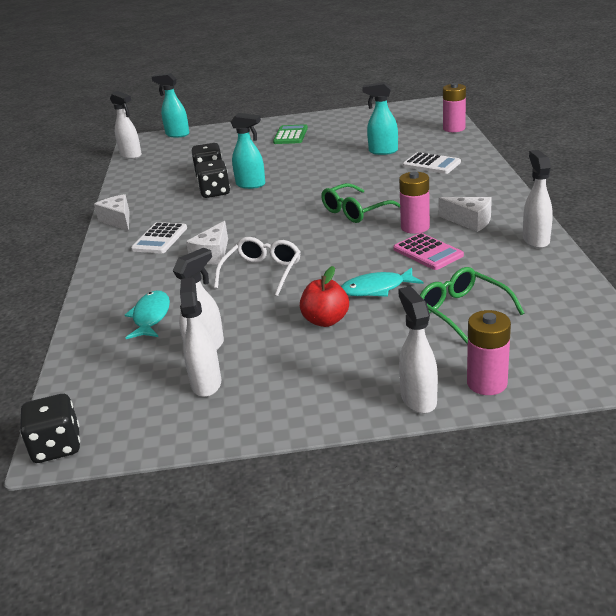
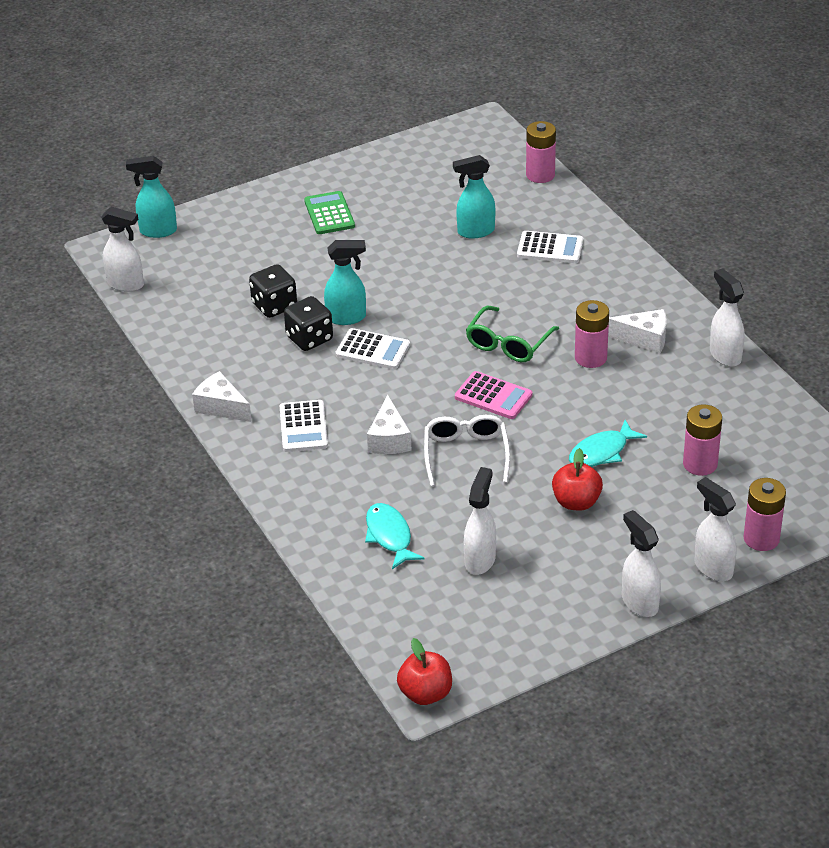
camera: 25 degrees left, 10 degrees up
(57, 447) = (425, 693): black dice -> red apple
(206, 383) = (512, 598): white spray bottle -> white spray bottle (639, 602)
(252, 203) = (372, 350): none -> white calculator
(428, 252) = (625, 393): pink calculator -> pink calculator (493, 396)
(462, 312) = (700, 464): green glasses -> pink battery

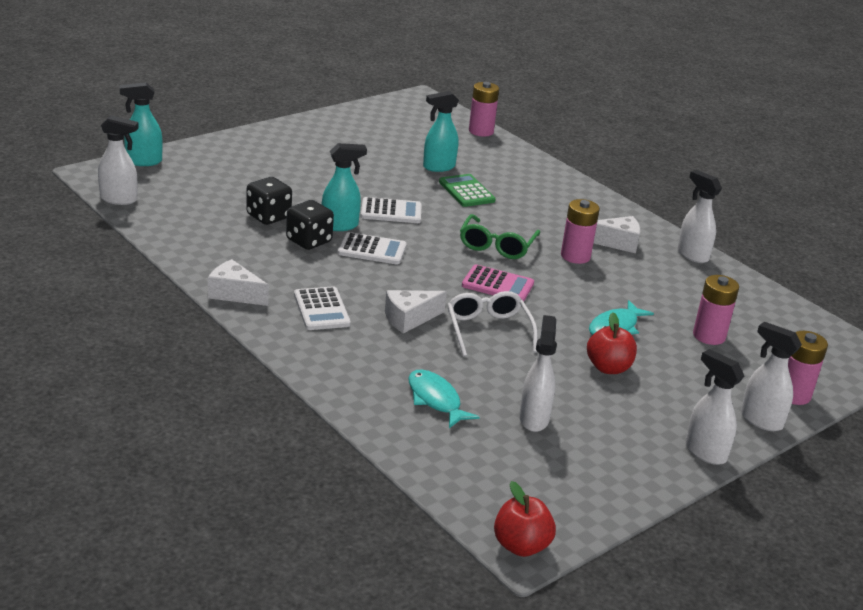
camera: 15 degrees left, 10 degrees down
(329, 214) = (303, 152): green calculator -> green calculator (466, 191)
(389, 439) = (409, 319): white cheese -> white cheese turned 75 degrees clockwise
(550, 248) = (508, 179): white calculator -> white calculator (391, 211)

